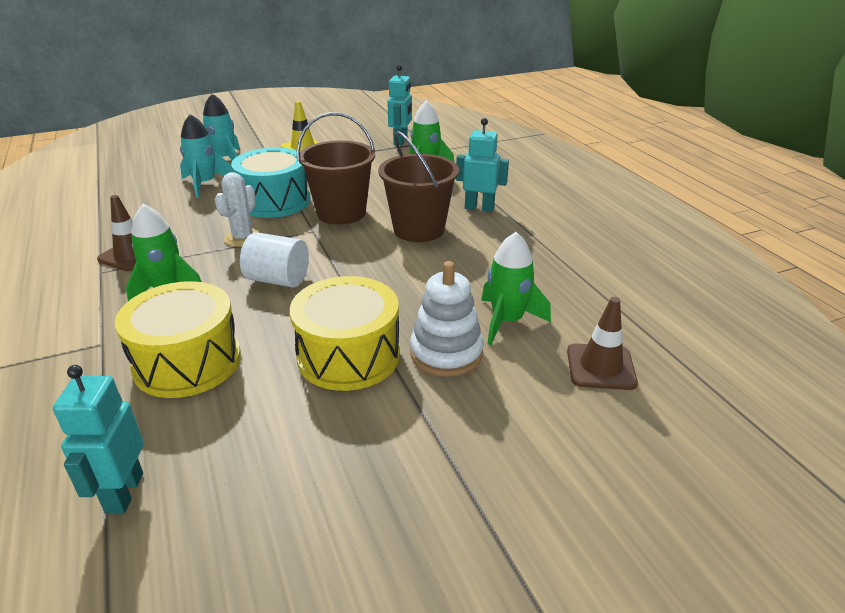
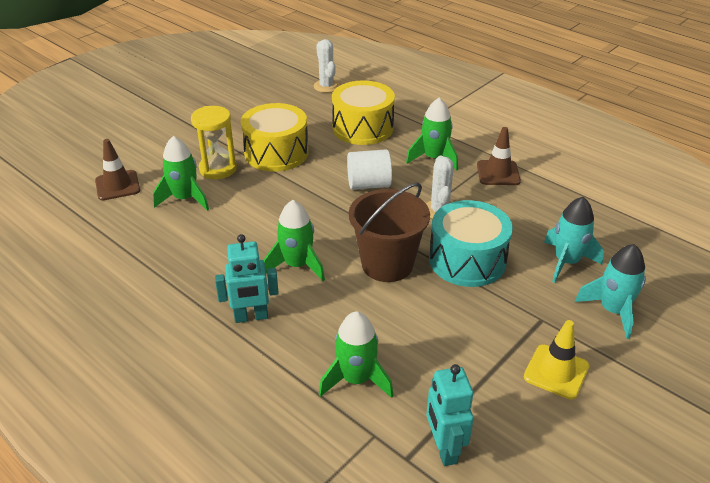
camera: 155 degrees right, 5 degrees up
(124, 493) = (326, 86): turquoise robot -> white cactus
(418, 229) = (297, 265): brown bucket -> green rocket
(446, 353) = (218, 169): white stacking toy -> yellow hourglass

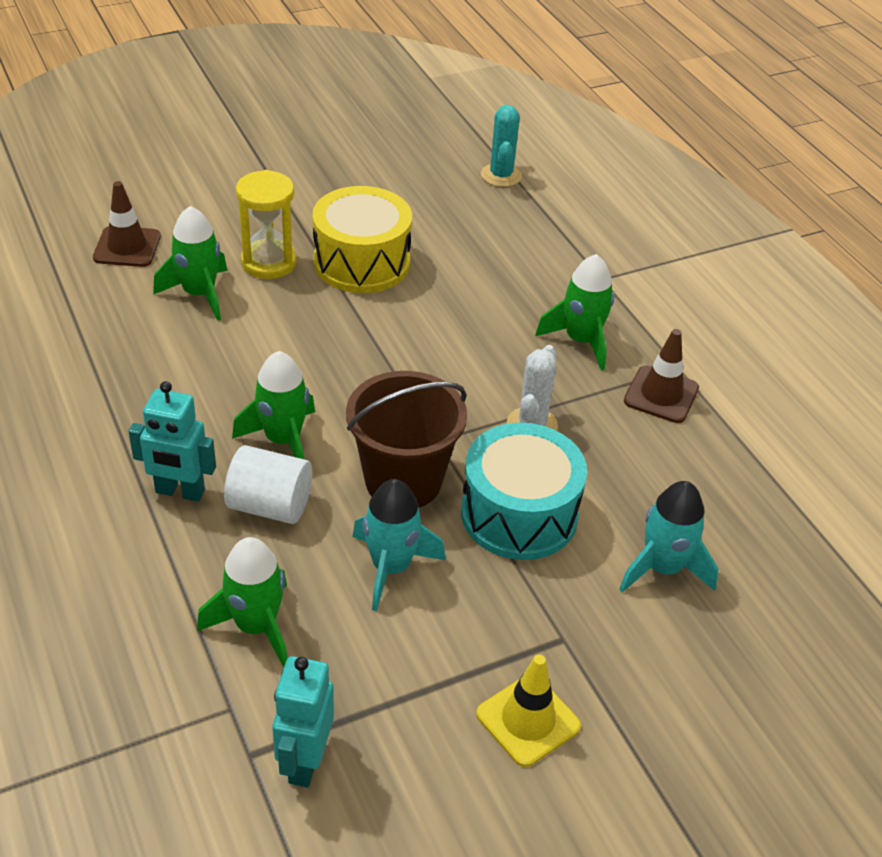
camera: 20 degrees right, 5 degrees up
(326, 86) = (501, 175): white cactus -> turquoise cactus
(363, 128) = (509, 259): yellow drum -> none
(369, 184) = (458, 352): white cylinder -> white cylinder (270, 506)
(612, 311) = (676, 665): turquoise rocket -> turquoise rocket (391, 567)

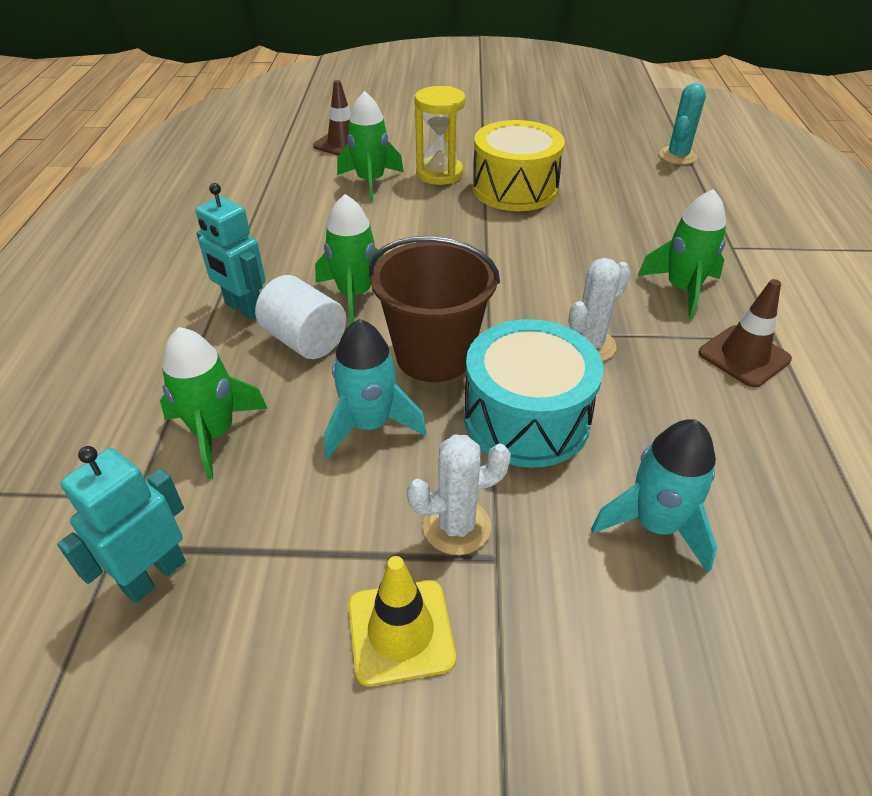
camera: 30 degrees right, 0 degrees up
(519, 626) = (456, 526): none -> white cactus

